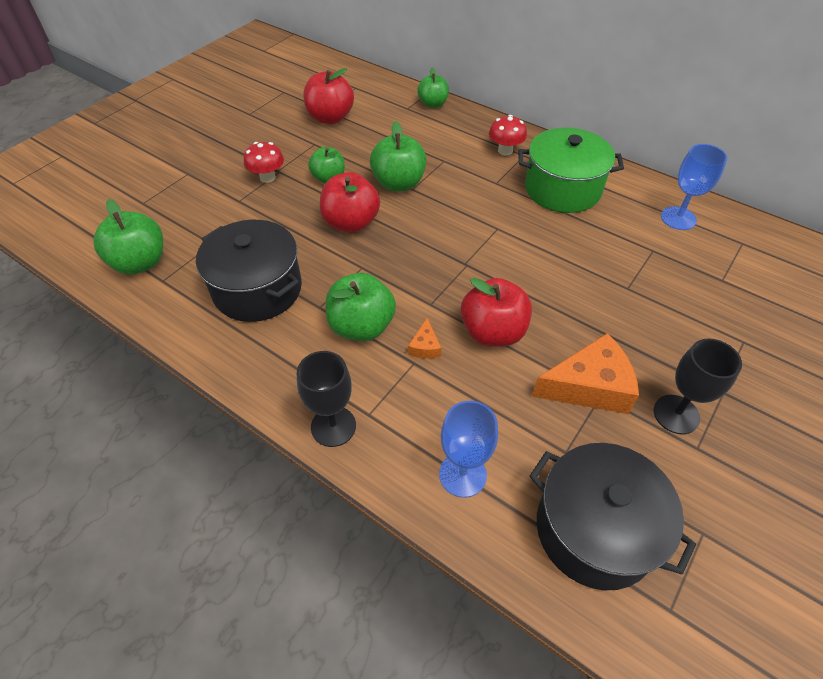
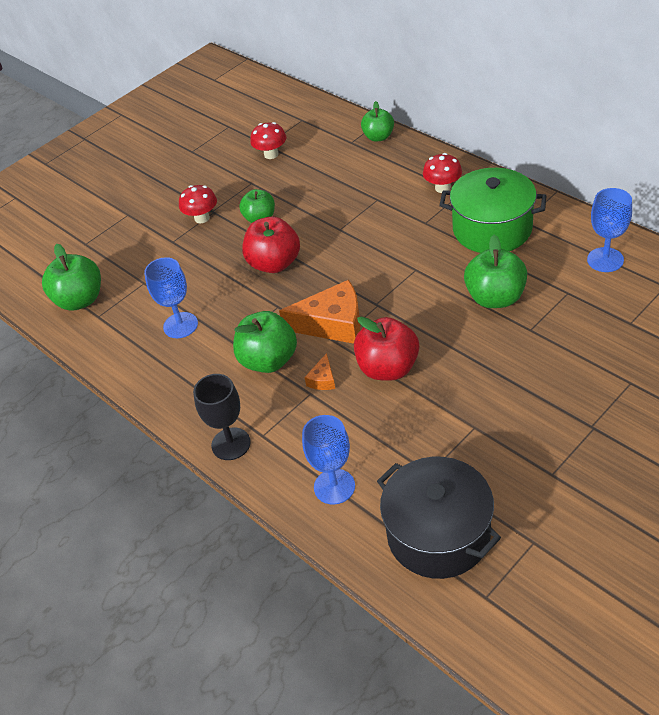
camera: 15 degrees right, 5 degrees down
(257, 289) = (180, 325): black pot -> blue goblet
(330, 118) = (271, 154): red apple -> red mushroom
(398, 183) = (327, 223): green apple -> green apple (495, 298)
(589, 386) = (466, 418): orange cheese -> orange cheese (332, 324)
(676, 414) = (541, 445): black goblet -> none

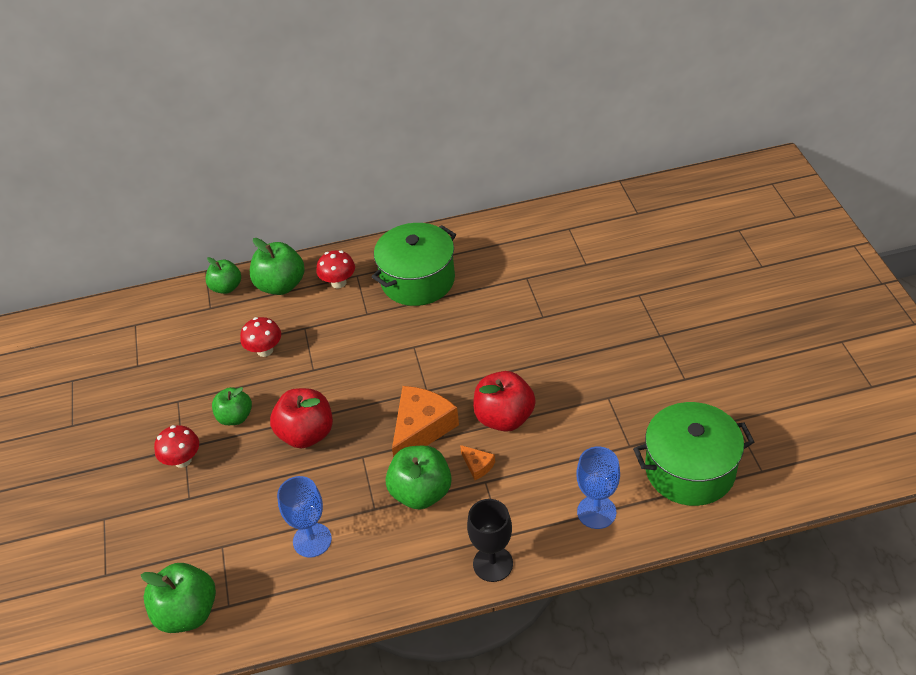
camera: 60 degrees left, 0 degrees up
(271, 154) = (156, 368): red mushroom -> red mushroom (265, 350)
(438, 534) = (690, 470): black pot -> green pot
(495, 298) = (492, 318): green apple -> green apple (281, 285)
(605, 260) = (514, 241): blue goblet -> none

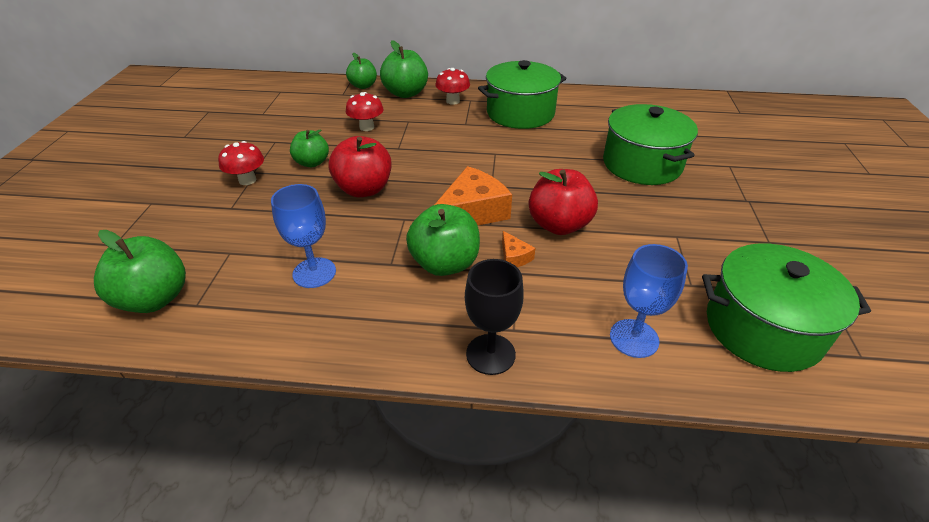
camera: 15 degrees right, 5 degrees down
(558, 318) = (642, 164): none -> green pot

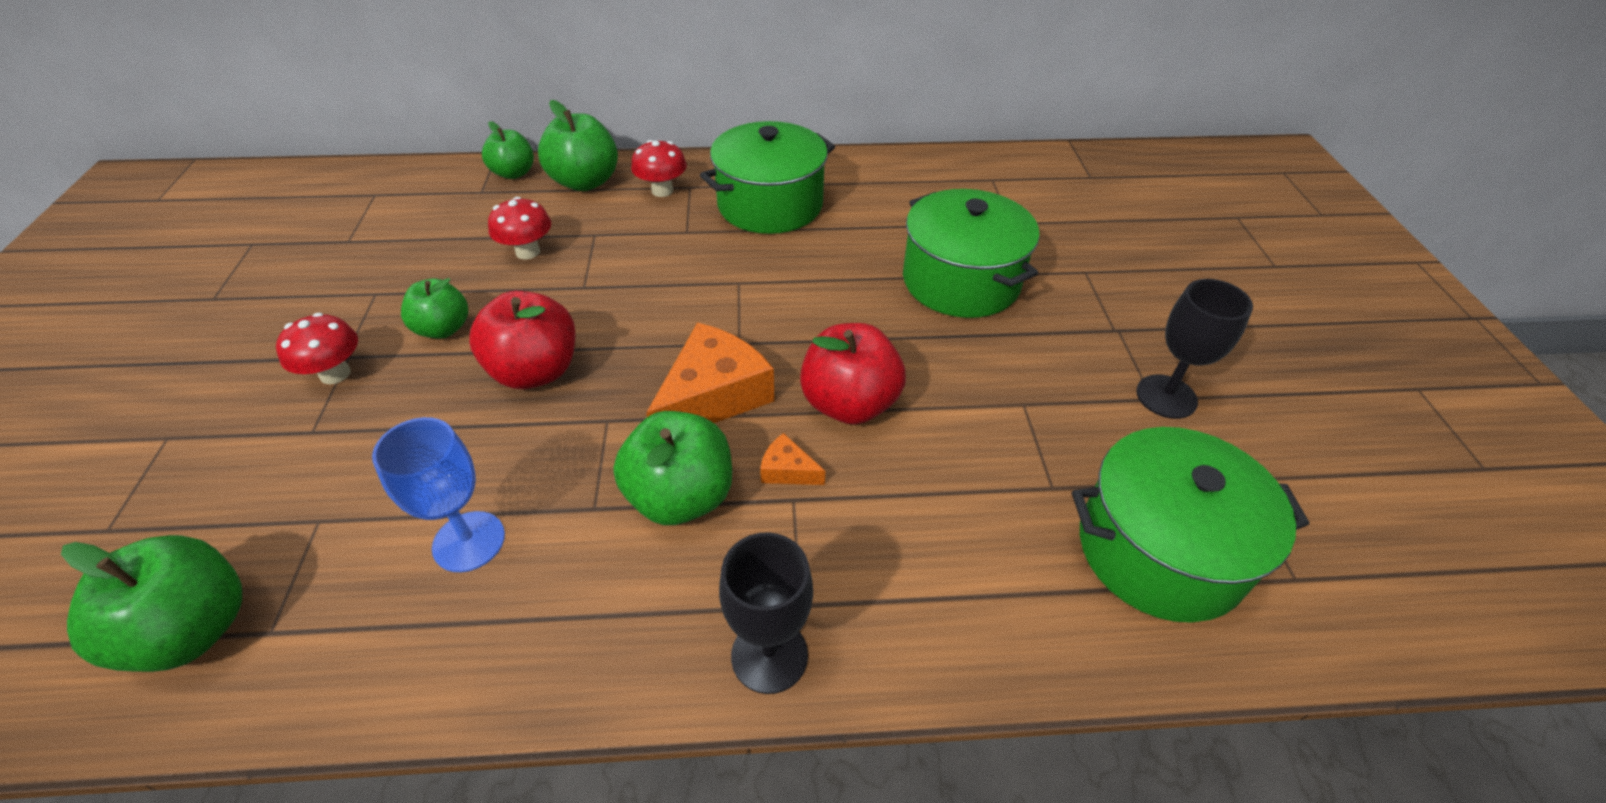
camera: 10 degrees left, 5 degrees up
(514, 257) = (787, 470): orange cheese -> orange cheese turned 150 degrees clockwise
(634, 338) = (980, 594): blue goblet -> none
(778, 241) = (1166, 396): none -> black goblet

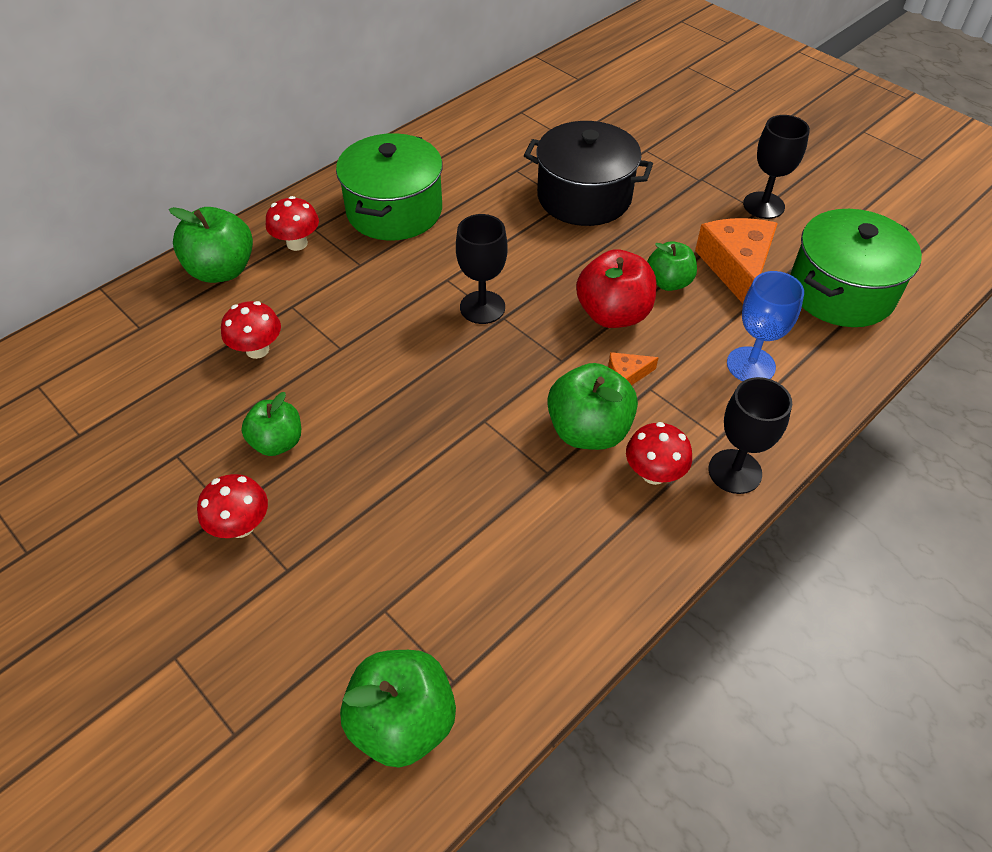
camera: 40 degrees left, 5 degrees up
(469, 541) = (500, 545): blue goblet -> blue goblet (750, 365)
(514, 173) = (145, 297): green apple -> green apple (668, 282)
(535, 371) = (391, 424): red apple -> none
(685, 588) = (654, 473): none -> red mushroom
(713, 396) = (529, 362): orange cheese -> orange cheese (736, 267)
(736, 323) = (482, 307): none -> black goblet
(961, 281) = (584, 197): green pot -> black pot

